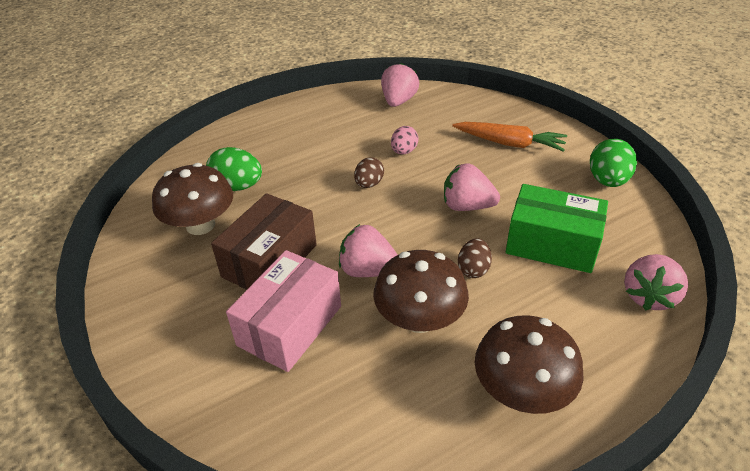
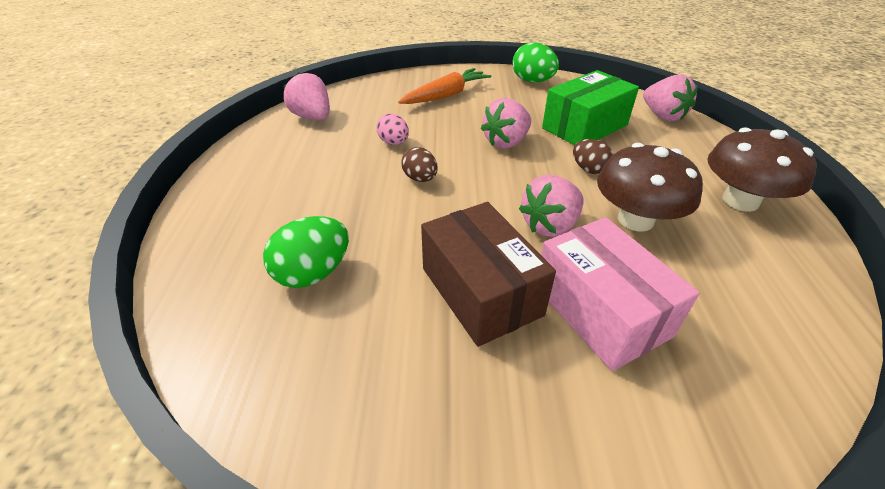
camera: 60 degrees left, 0 degrees up
(200, 225) = (353, 335): brown mushroom -> none

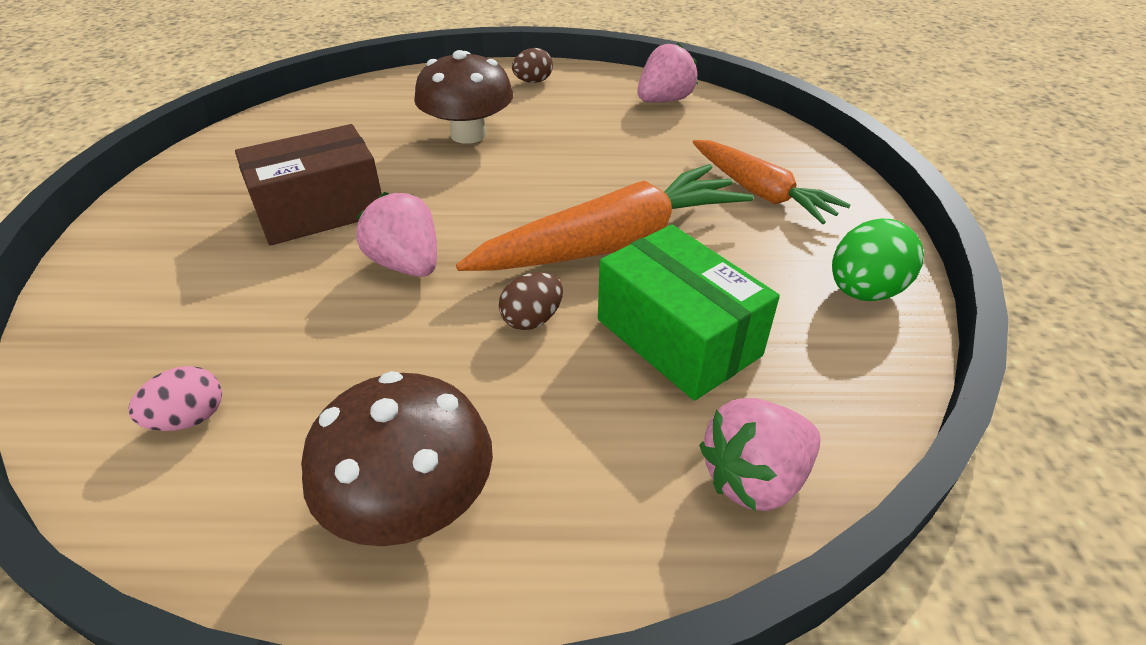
camera: 90 degrees right, 0 degrees up
(313, 273) = (381, 127): green egg -> none
(394, 142) = (606, 155): pink egg -> pink egg (189, 419)
(420, 179) = (521, 174): brown egg -> brown egg (533, 82)
(506, 142) = (613, 243): pink strawberry -> orange carrot
(600, 311) = (256, 283): pink box -> none
(635, 220) = (396, 346): brown mushroom -> brown mushroom (468, 134)

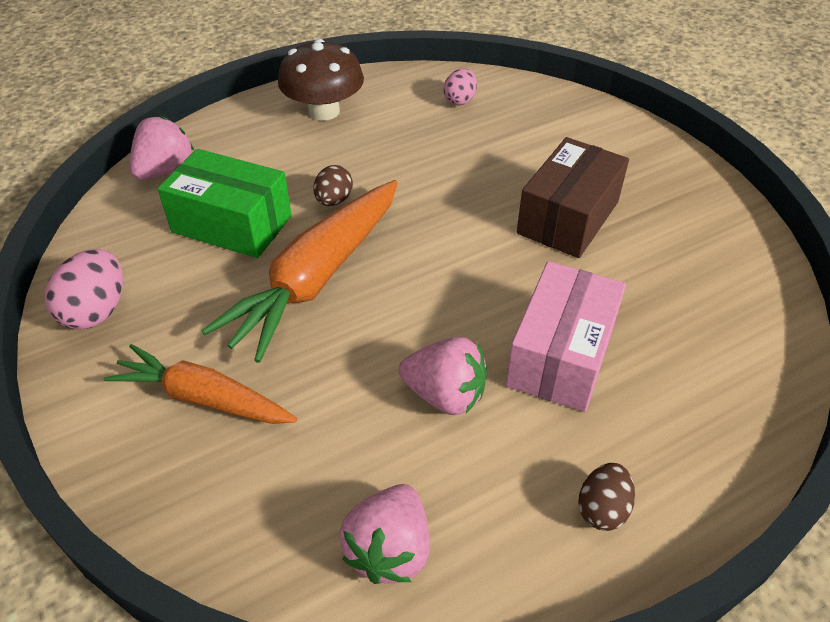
camera: 150 degrees right, 5 degrees up
(407, 264) = (451, 203): pink strawberry -> pink strawberry (445, 395)
(468, 134) = (561, 355): brown mushroom -> pink box
(863, 291) = (96, 311): green egg -> pink egg

